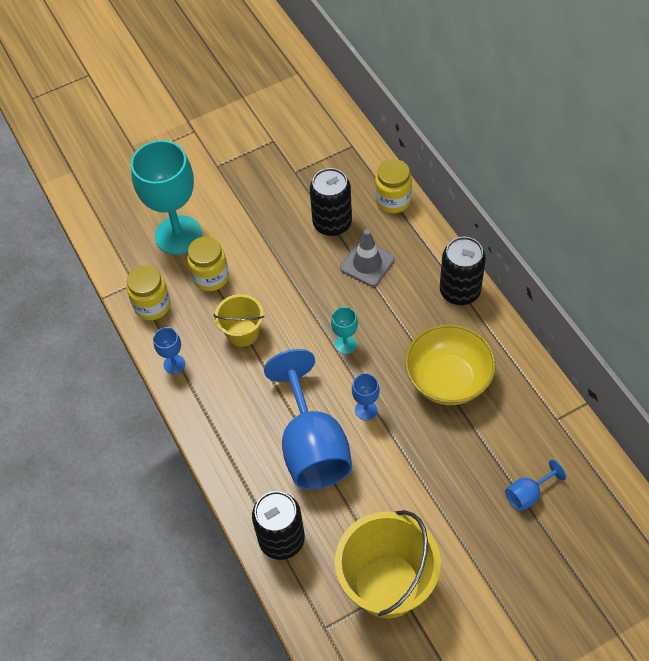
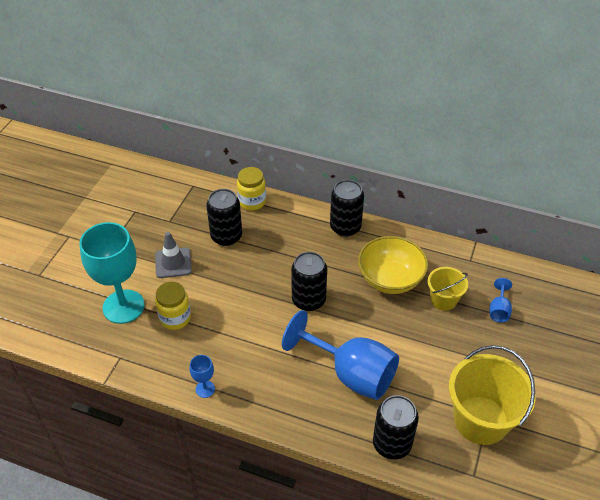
camera: 45 degrees left, 10 degrees down
(152, 306) = (150, 363): yellow jar -> none
(242, 332) = (233, 337): yellow bucket -> yellow bucket (443, 299)
(345, 344) = (308, 300): turquoise goblet -> black can
(366, 410) = (361, 329): blue goblet -> none
(367, 263) = (273, 246): grey traffic cone -> grey traffic cone (173, 263)

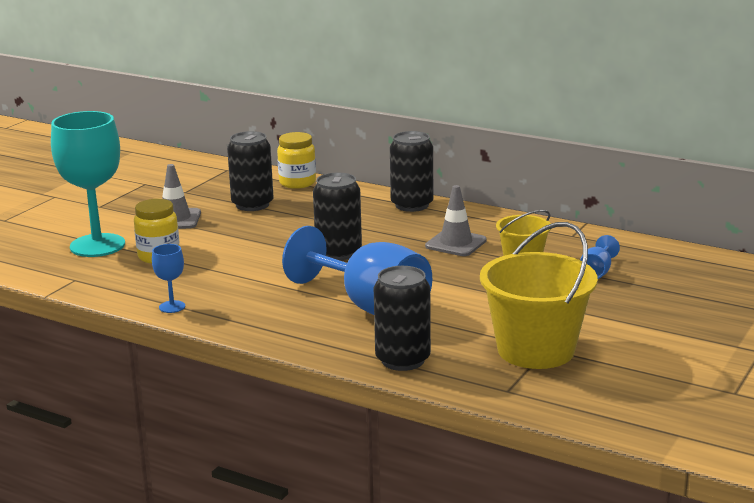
camera: 10 degrees right, 25 degrees down
(390, 279) = (456, 243): yellow bowl -> grey traffic cone

